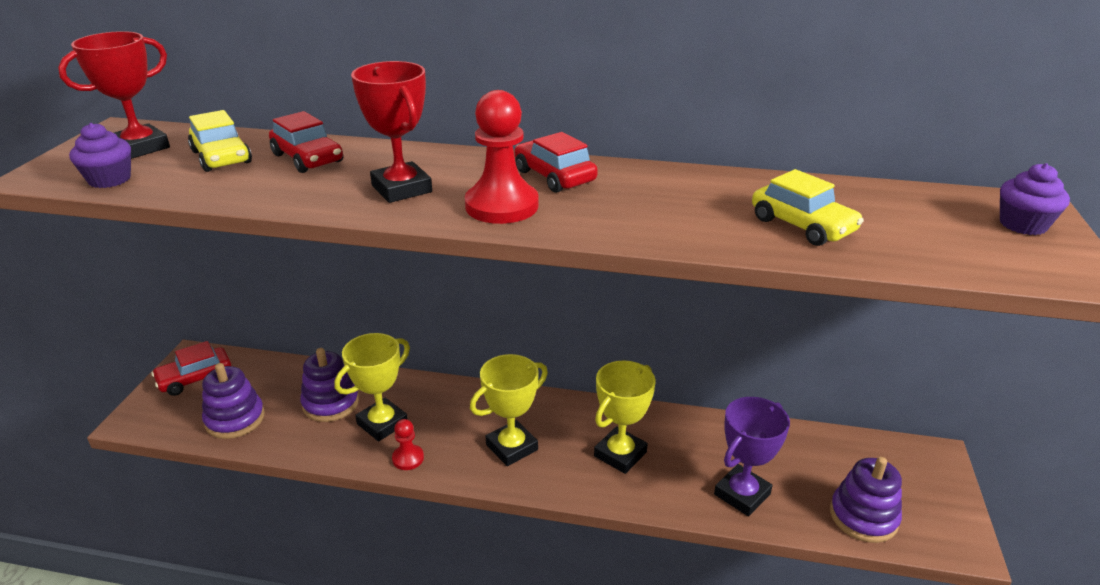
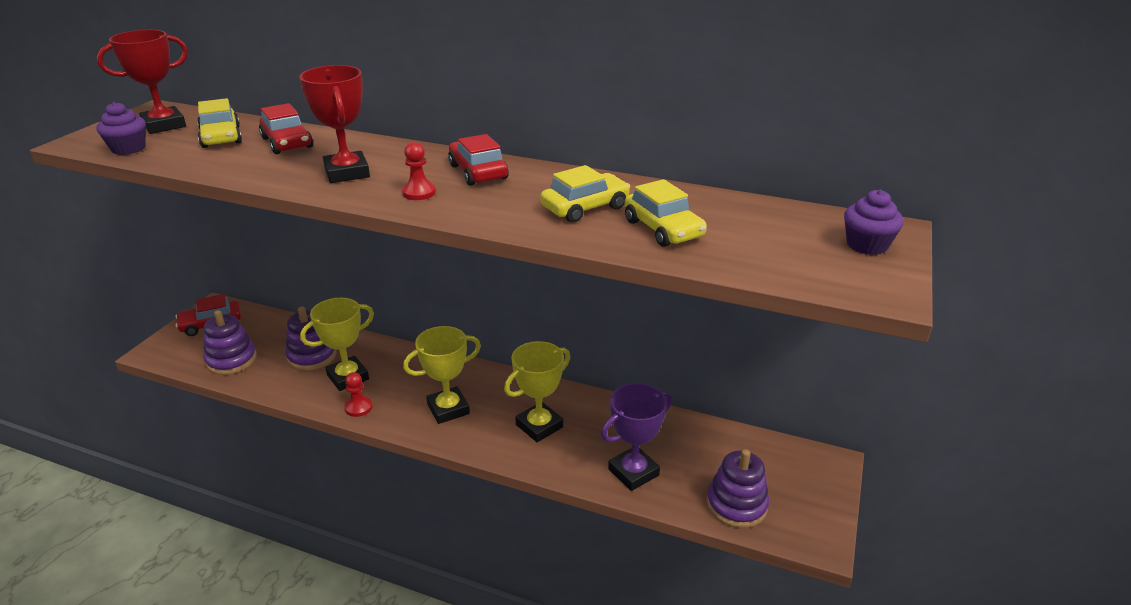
camera: 10 degrees right, 0 degrees up
(502, 206) = (419, 192): red pawn -> red pawn, size x0.53
(701, 208) = (585, 207): none -> yellow car

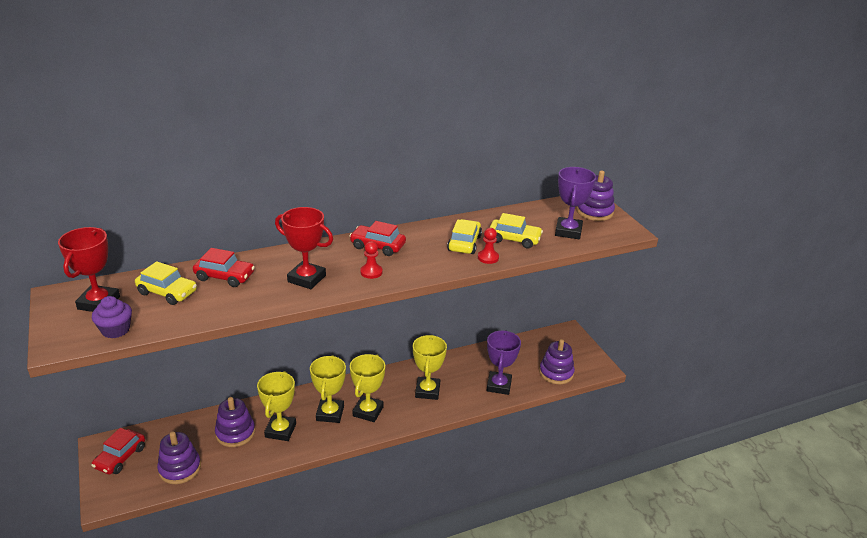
camera: 45 degrees left, 0 degrees up
(358, 407) = (315, 442): red pawn -> red pawn (488, 257)
(411, 388) = (330, 413): none -> yellow trophy
(769, 252) = (568, 231): none -> purple trophy
(867, 245) = (594, 212): purple cupcake -> purple stacking toy

